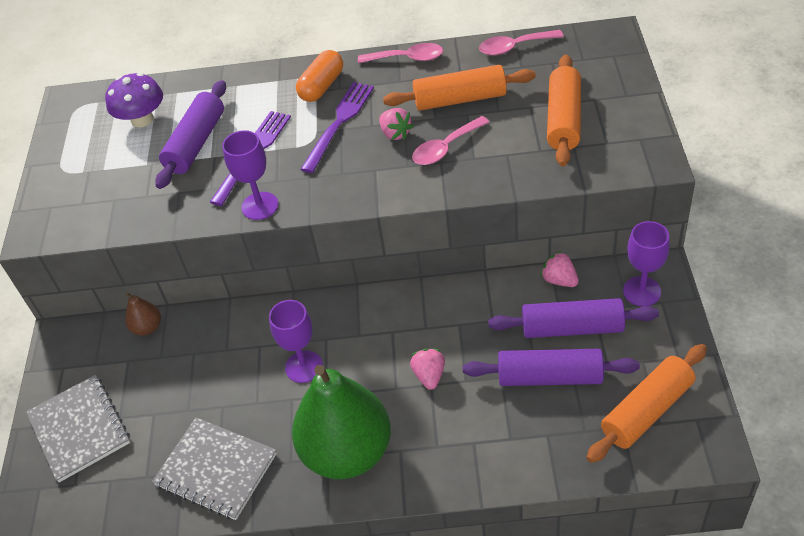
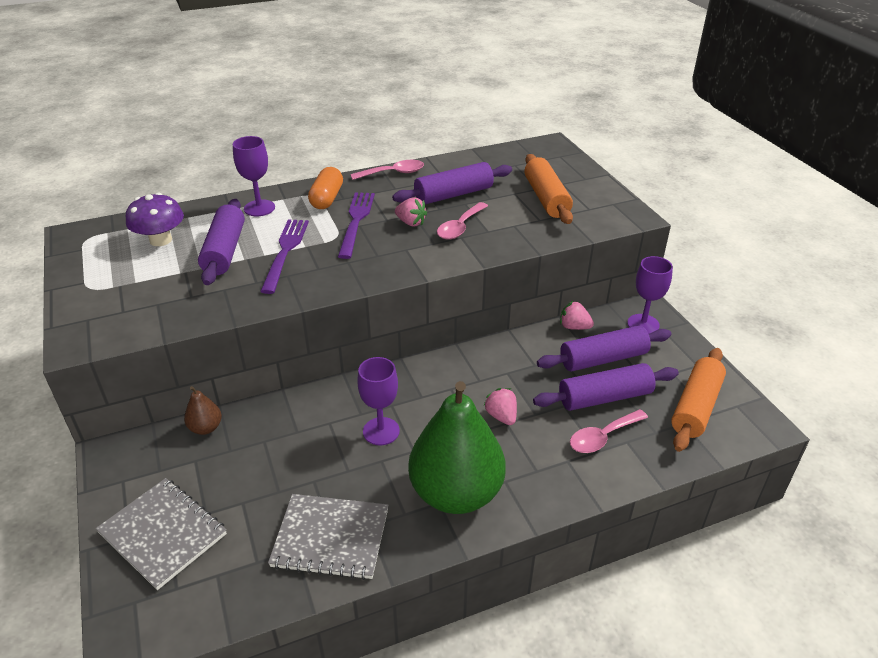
camera: 25 degrees left, 10 degrees down
(260, 206) = (311, 288): purple goblet -> purple goblet (259, 208)
(460, 99) = (453, 194): orange rolling pin -> purple rolling pin
(514, 47) = (478, 158): pink spoon -> pink spoon (602, 437)

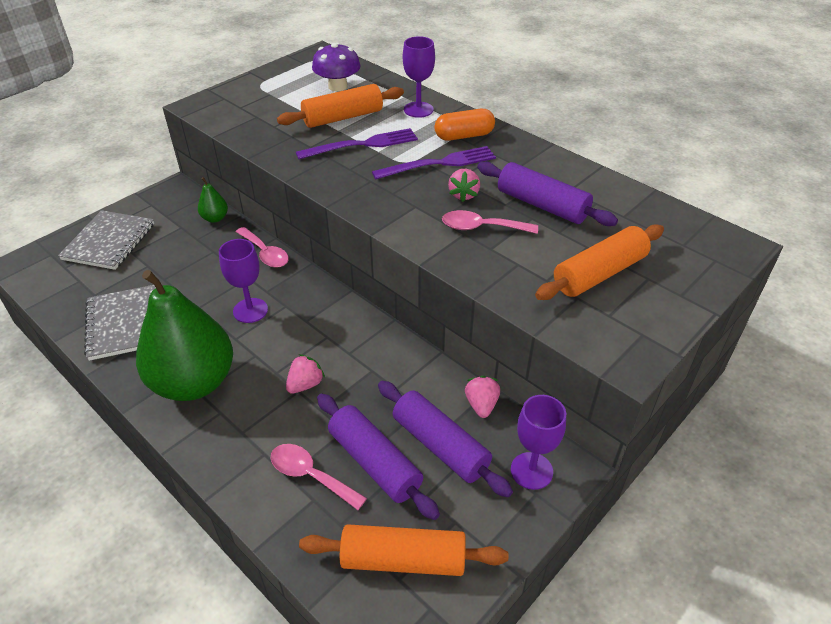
camera: 65 degrees right, 5 degrees up
(206, 428) = (215, 218): brown pear -> green pear
(224, 251) = (343, 117): purple rolling pin -> orange rolling pin
(393, 173) = (547, 156): pink spoon -> pink spoon (265, 253)

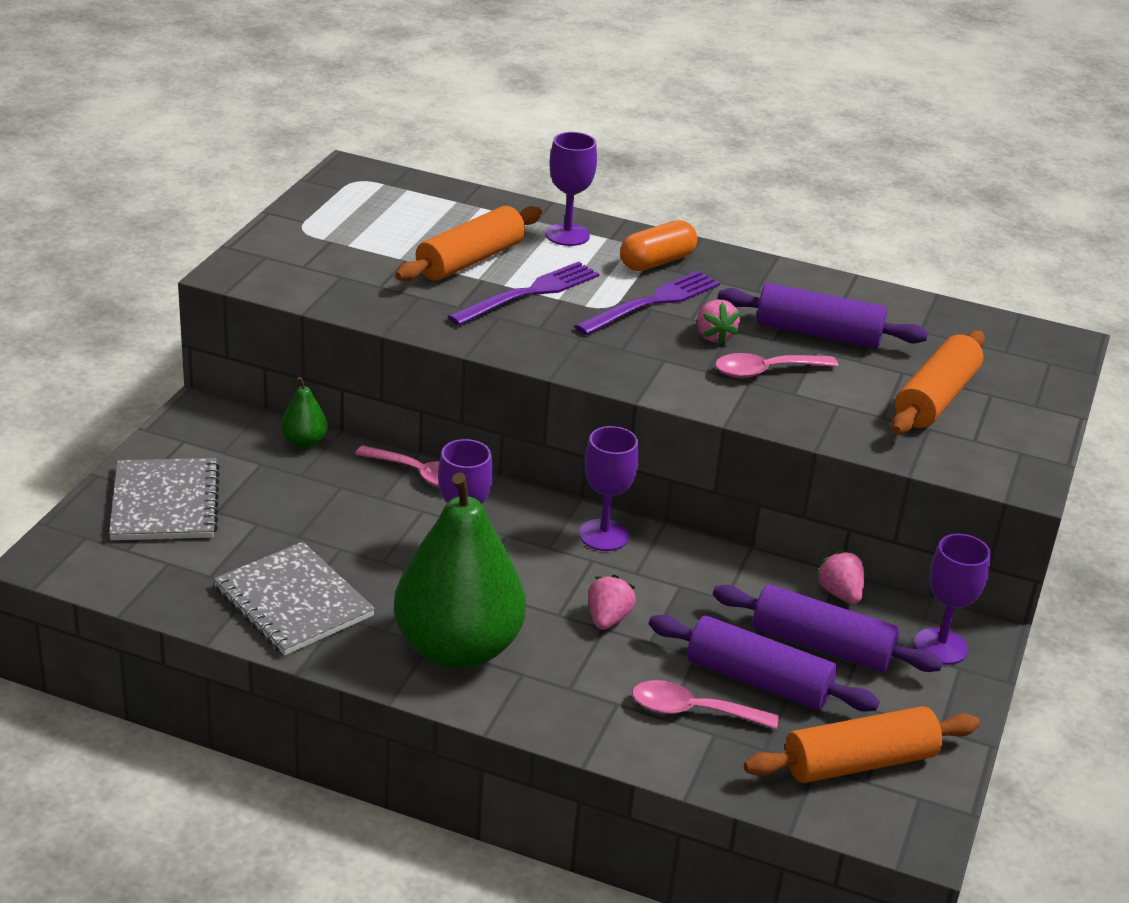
camera: 25 degrees left, 10 degrees down
(337, 86) = (423, 217): purple mushroom -> none
(347, 320) = (604, 535): none -> purple goblet

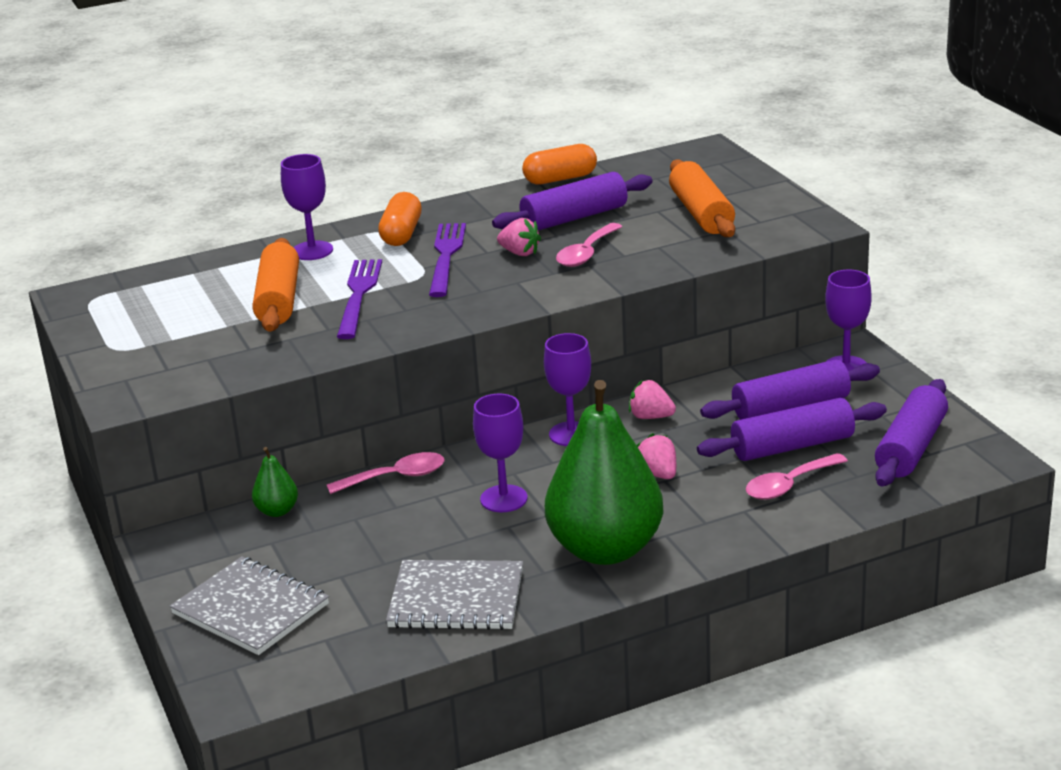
camera: 40 degrees left, 5 degrees down
(840, 593) = (751, 376): pink strawberry -> pink strawberry (651, 417)
(859, 763) = (911, 448): orange rolling pin -> purple rolling pin
(875, 291) = (560, 179): none -> orange capsule

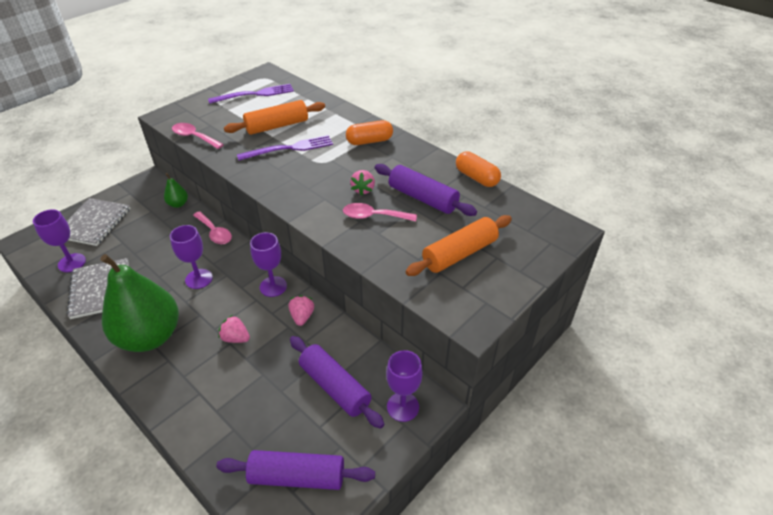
camera: 65 degrees right, 15 degrees up
(312, 251) = (336, 119): purple goblet -> purple goblet (72, 263)
(446, 256) = (348, 164): purple fork -> purple fork (255, 94)
(658, 474) = (236, 338): pink strawberry -> pink strawberry turned 105 degrees counterclockwise
(789, 485) = (233, 410): pink spoon -> pink spoon (194, 137)
(792, 446) = (283, 400): purple rolling pin -> none

